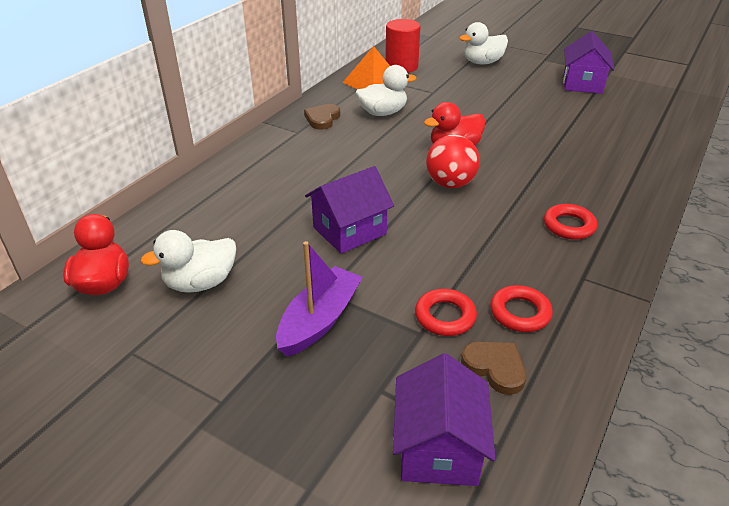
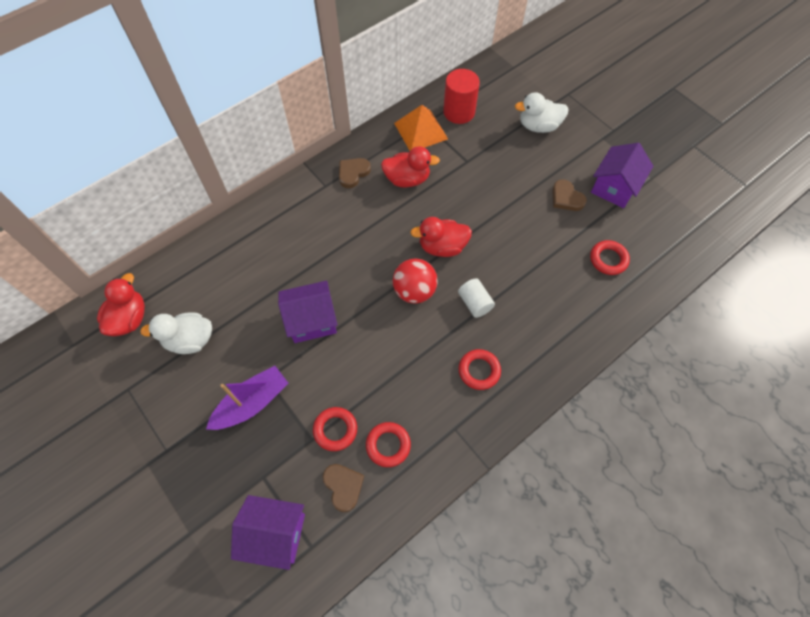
camera: 20 degrees right, 25 degrees up
(383, 113) = (407, 179): white duck -> red duck
(438, 448) = (275, 534): purple house -> purple house turned 75 degrees clockwise
(520, 179) = (475, 303): none -> white cylinder
(546, 97) = (566, 198): none -> brown heart
(620, 125) = (608, 259): none -> red ring

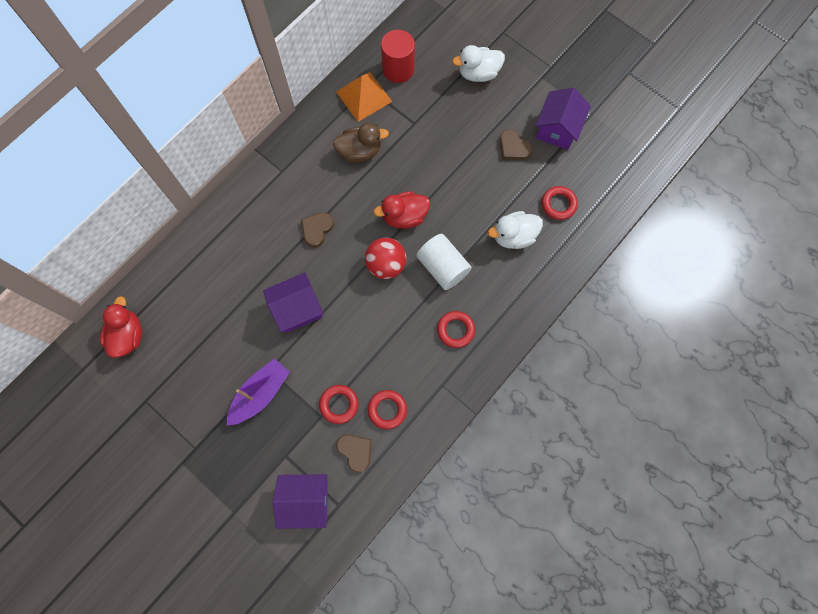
camera: 10 degrees left, 10 degrees up
(190, 340) = (190, 346): white duck -> white duck (513, 236)
(353, 173) = (306, 153): brown heart -> brown heart (317, 229)
(407, 179) = (360, 151): red duck -> brown duck
(475, 303) = (442, 267): white cylinder -> white cylinder, size x1.56

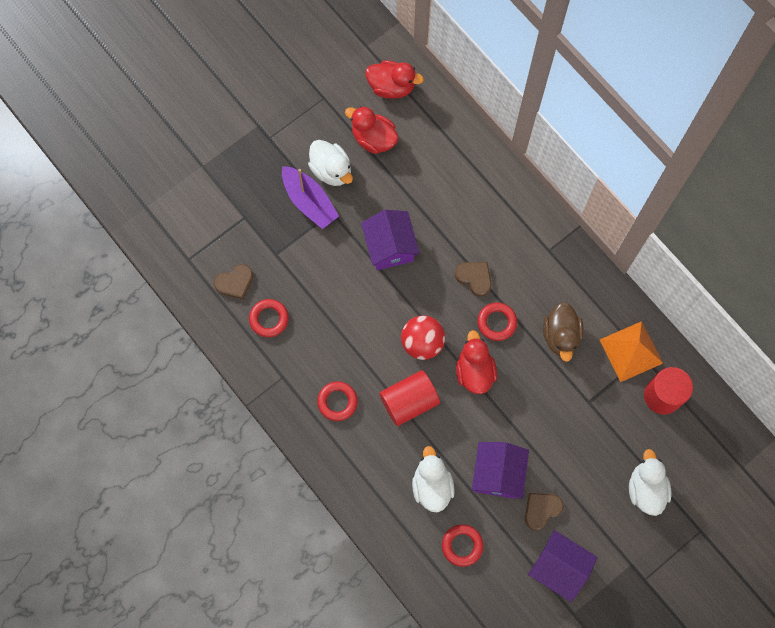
camera: 100 degrees right, 0 degrees up
(186, 343) = (373, 139): none -> red duck
(224, 378) = (331, 170): none -> white duck
(306, 500) = (199, 231): purple house -> purple house (497, 474)
(339, 404) = (284, 274): red ring -> red ring (496, 322)
(442, 267) = (409, 401): white cylinder -> red cylinder

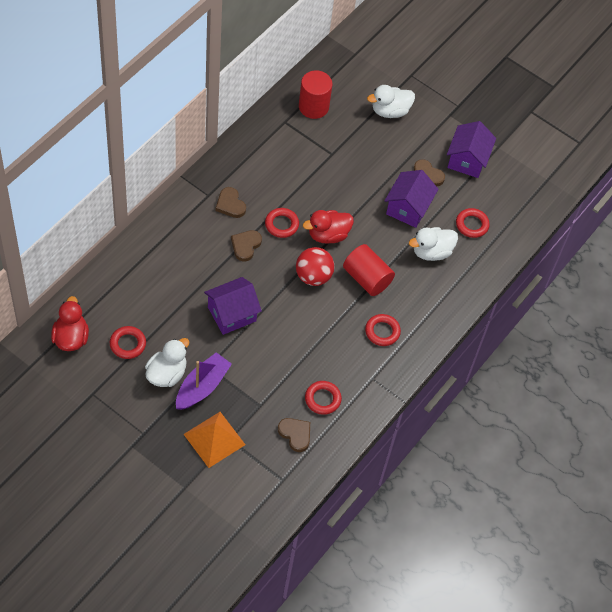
camera: 110 degrees left, 15 degrees down
(373, 139) = (128, 344): red duck -> red ring
(497, 474) = (408, 208): purple house -> purple house turned 60 degrees counterclockwise
(532, 272) = (230, 204): none -> brown heart
(561, 336) = (282, 178): brown duck -> none
(631, 351) = (282, 130): orange pyramid -> orange pyramid (214, 439)

